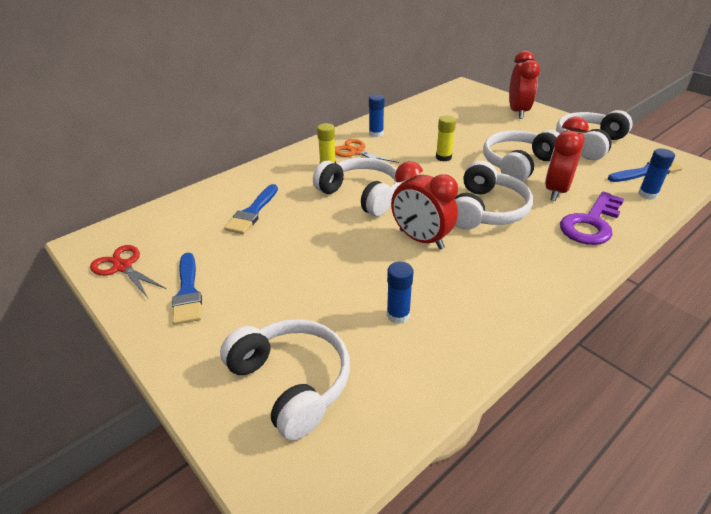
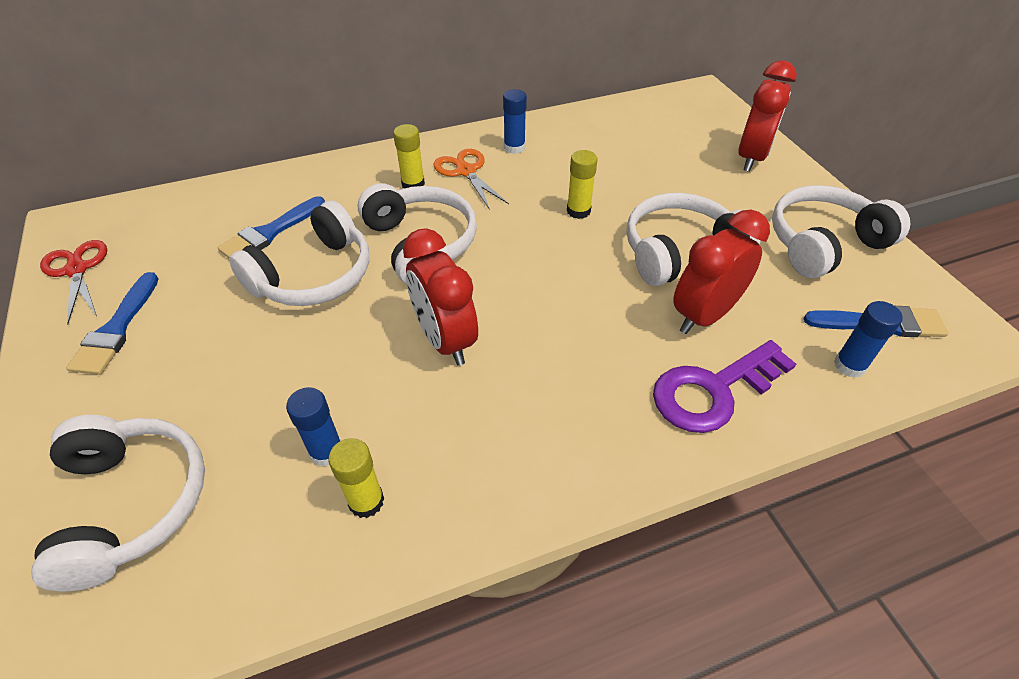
camera: 20 degrees right, 10 degrees up
(446, 332) = (366, 501): none -> yellow glue stick
(486, 210) = (571, 319): white headphones -> white headphones (314, 275)

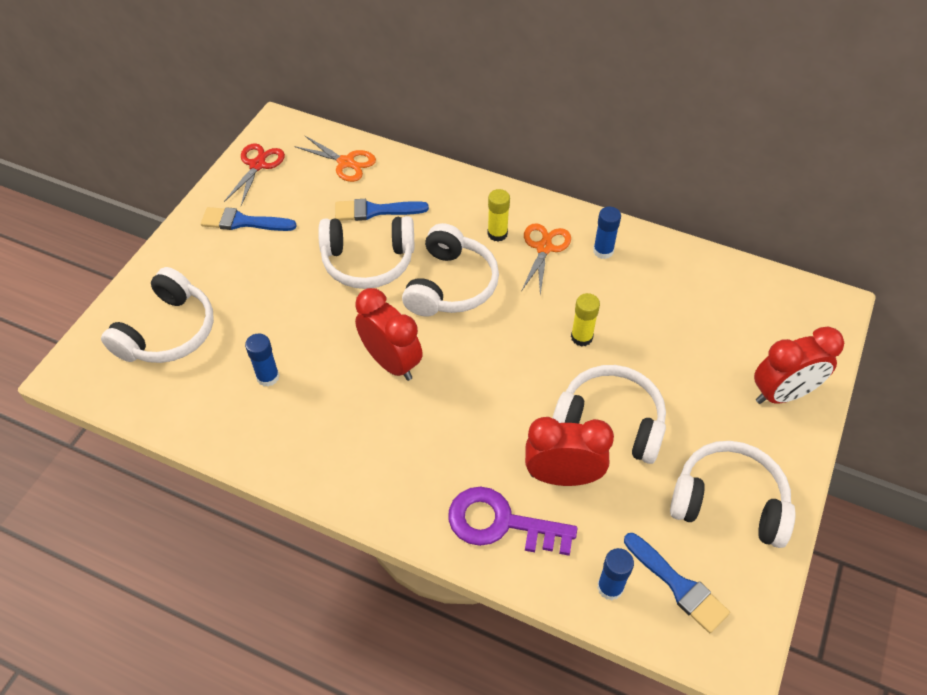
camera: 45 degrees right, 5 degrees up
(116, 329) = (243, 222): blue brush -> blue brush turned 45 degrees clockwise
(189, 213) = (346, 162): none -> orange scissors
(366, 501) = (259, 419): yellow glue stick -> none
(445, 340) = (391, 362): red clock -> red clock turned 120 degrees clockwise

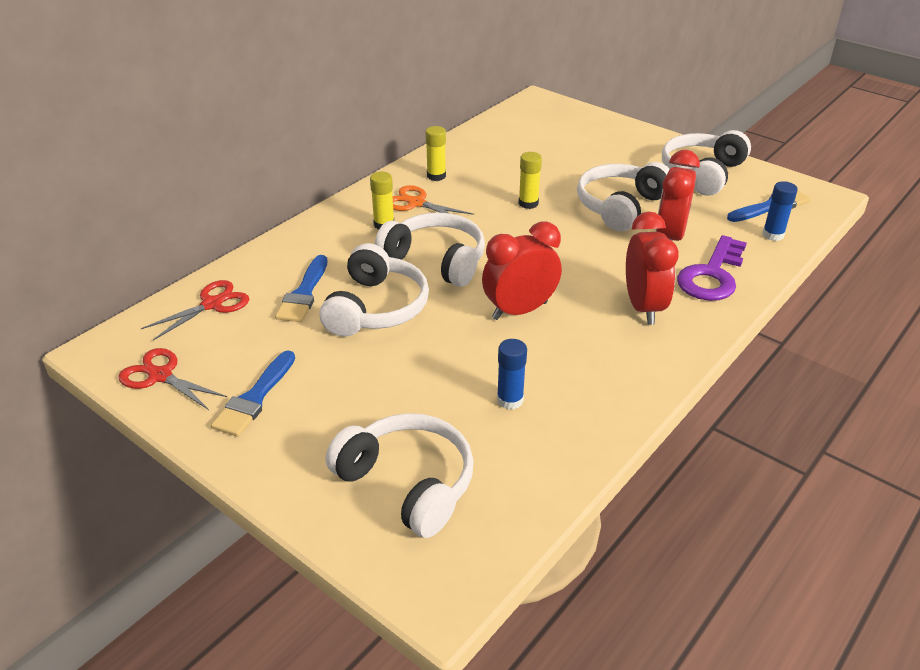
camera: 75 degrees left, 15 degrees down
(346, 162) = (212, 304): orange scissors -> red scissors
(603, 251) = (436, 176): blue glue stick -> yellow glue stick
(782, 394) = (612, 134): red clock -> red clock (643, 307)

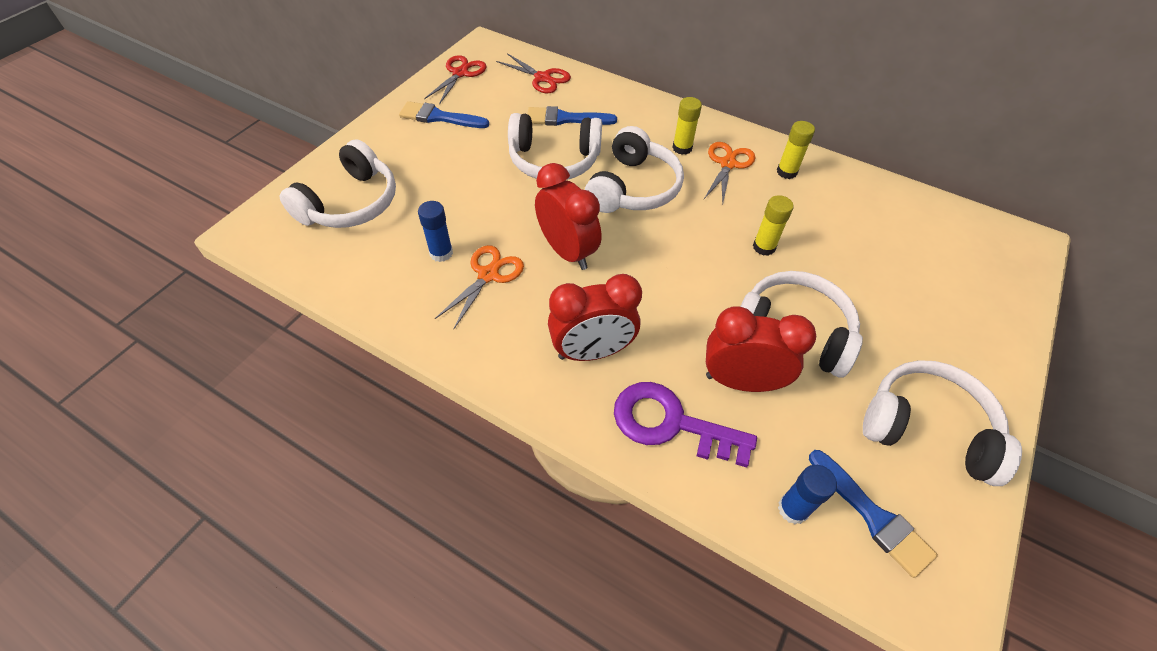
camera: 80 degrees right, 15 degrees up
(546, 365) = (488, 275): none -> orange scissors

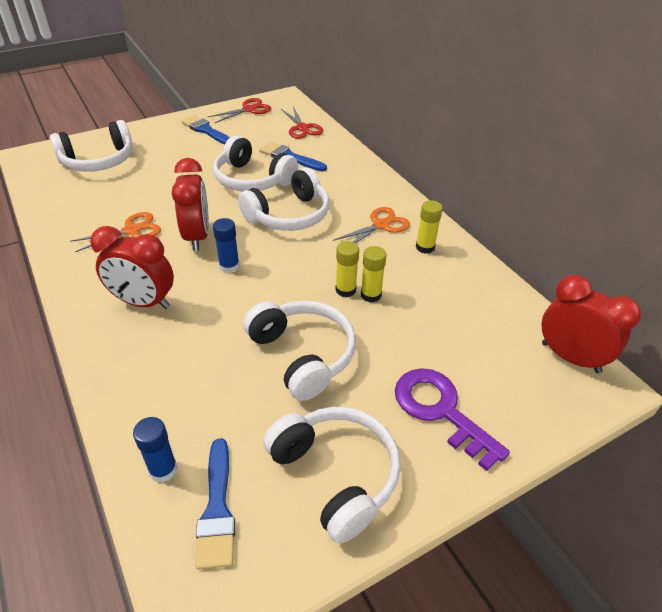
camera: 30 degrees right, 10 degrees down
(441, 253) = (118, 207): blue glue stick -> blue glue stick (229, 266)
(670, 423) = (143, 370): purple key -> purple key (440, 410)
(682, 148) = (356, 203): yellow glue stick -> yellow glue stick (371, 295)
(741, 381) = (223, 368): red clock -> red clock (570, 357)

